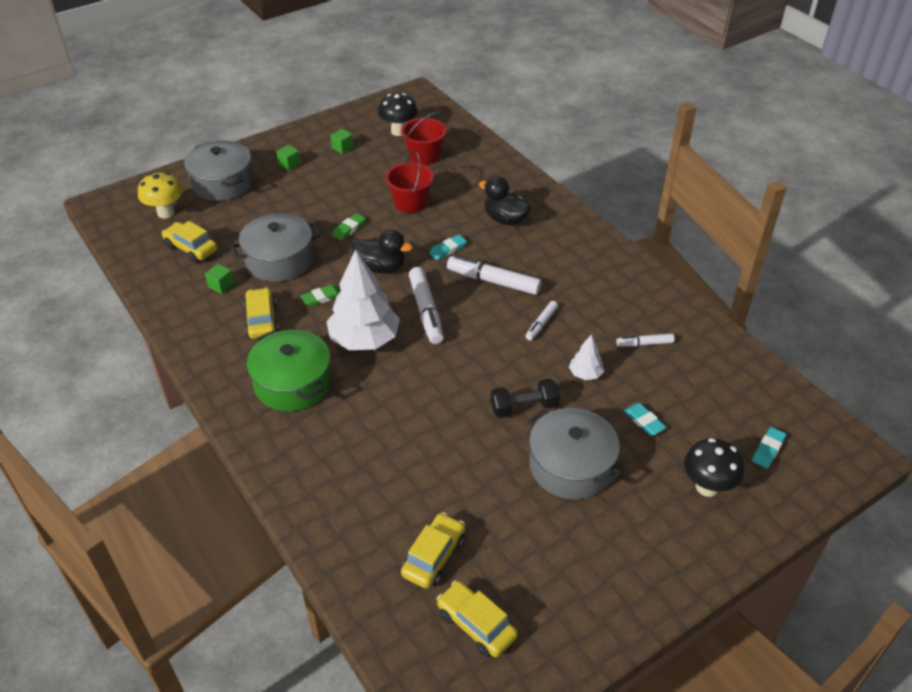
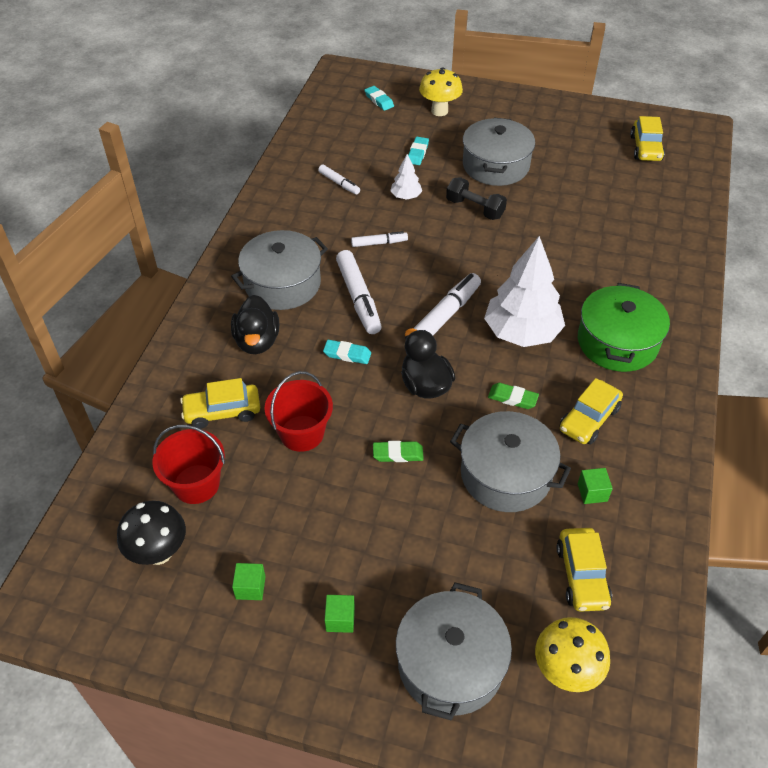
camera: 130 degrees left, 5 degrees up
(434, 557) = (634, 184): yellow car -> yellow car (222, 412)
(549, 254) = (282, 284): none -> grey pot
(707, 487) = (439, 111): black mushroom -> yellow mushroom
(768, 449) = (379, 100): turquoise eraser -> turquoise eraser turned 60 degrees clockwise

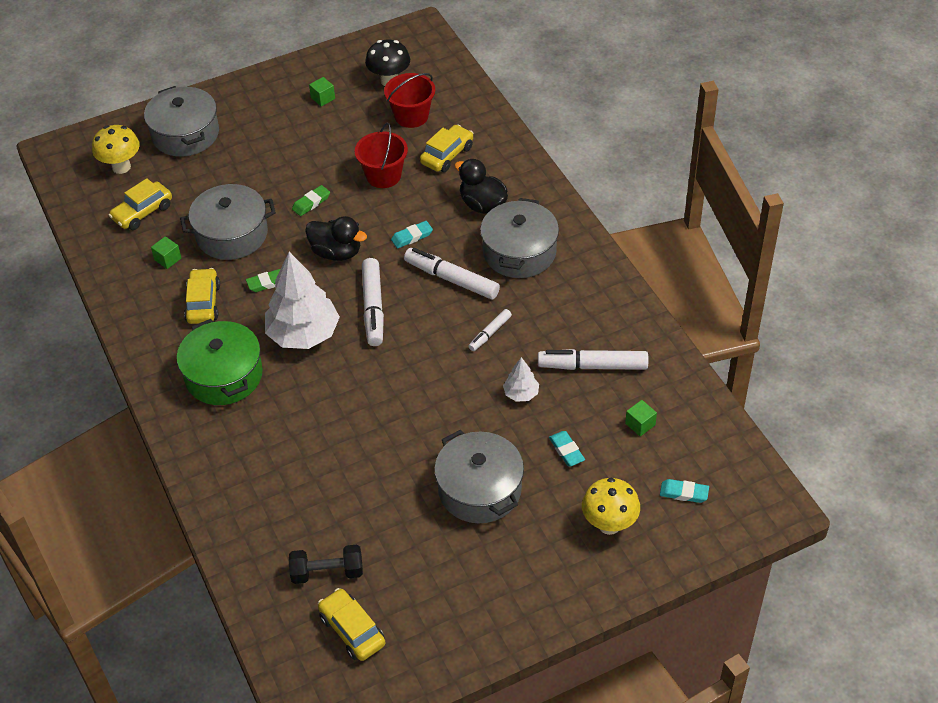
camera: 140 degrees right, 0 degrees up
(339, 183) = (592, 366): white marker -> white marker, size x1.81
(340, 619) = (261, 115): green cube -> green cube (640, 424)
(475, 208) = (449, 424): black dumbbell -> black dumbbell (327, 572)
(582, 575) = (142, 212): yellow car -> yellow car turned 90 degrees counterclockwise

